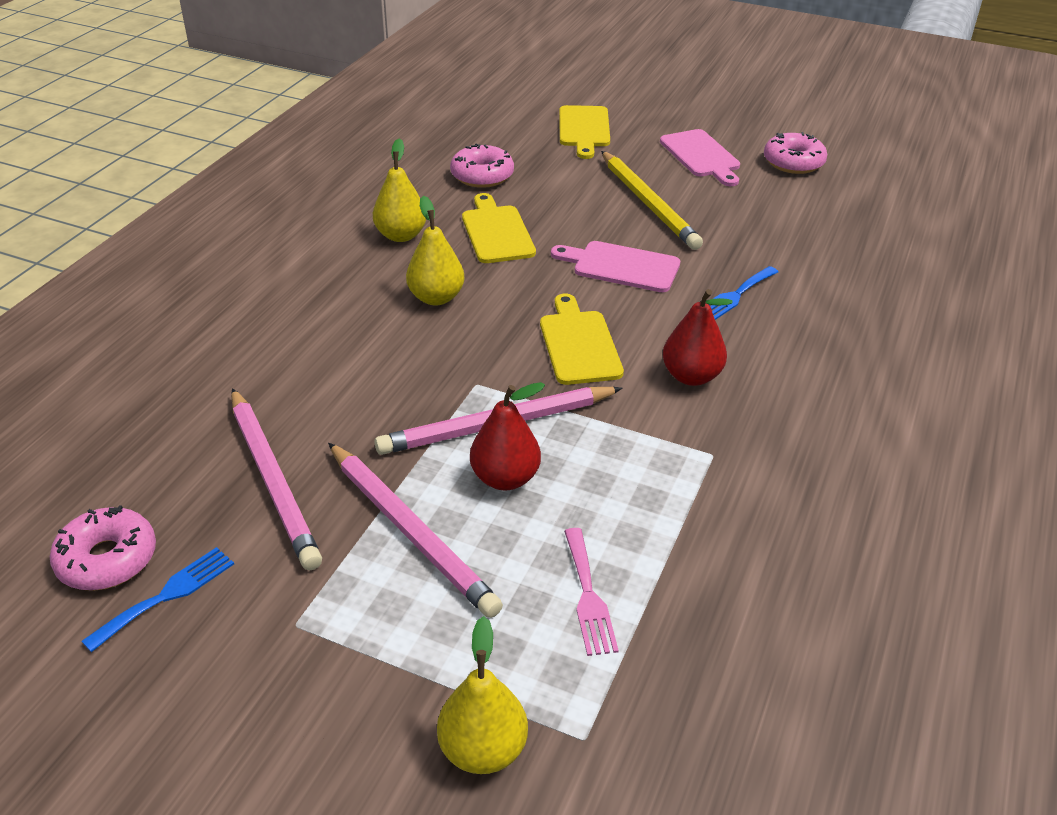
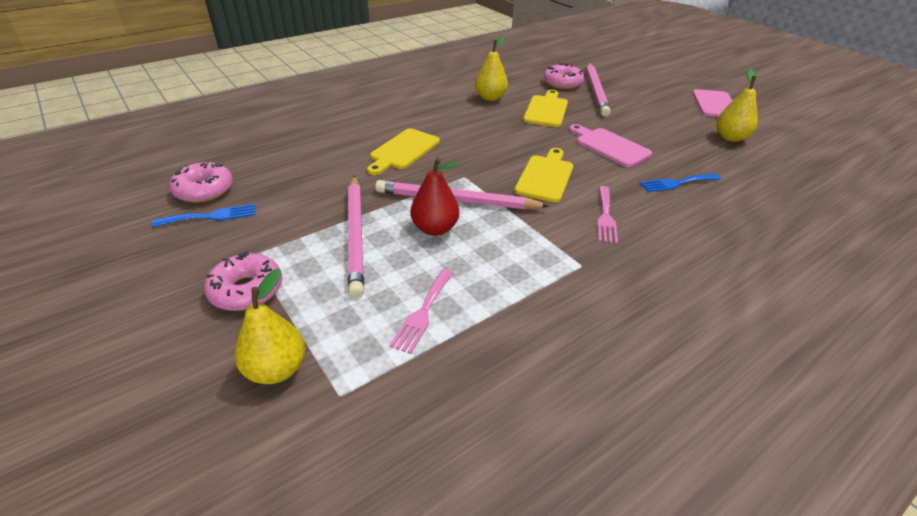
camera: 30 degrees right, 0 degrees up
(272, 480) = (313, 184): pink pencil -> pink pencil (595, 91)
(436, 298) = (482, 130): yellow pear -> yellow pear (730, 137)
(584, 129) = (646, 76): yellow cutting board -> yellow cutting board (403, 151)
(648, 203) = (656, 120): yellow pencil -> none
(691, 376) = (605, 217): red pear -> pink fork
(793, 162) = (783, 124): pink donut -> pink donut (246, 290)

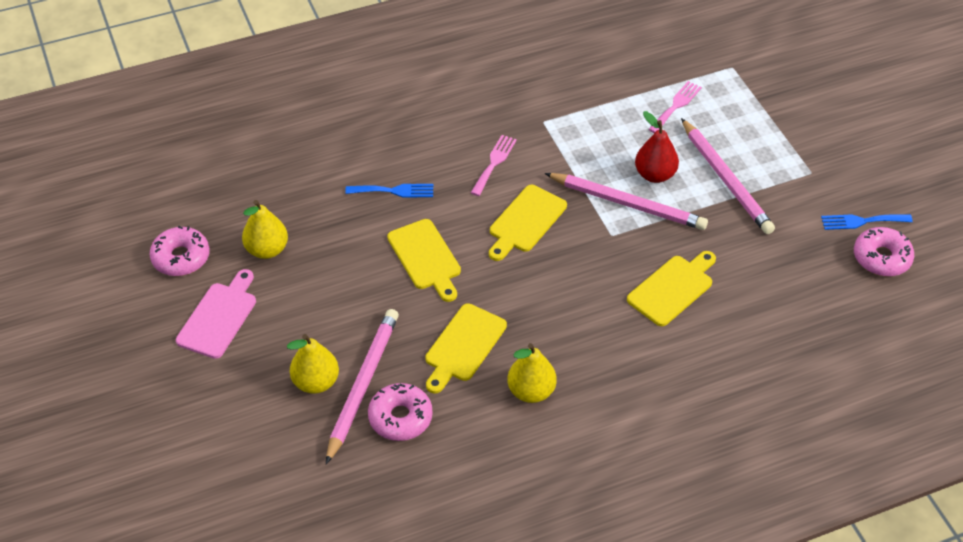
camera: 165 degrees left, 10 degrees up
(246, 290) = (807, 142): pink donut -> pink donut (181, 257)
(276, 369) = (773, 86): yellow pear -> yellow pear (316, 382)
(356, 235) = (725, 179): pink pencil -> pink pencil turned 150 degrees clockwise
(609, 146) = (425, 257): pink cutting board -> yellow cutting board

